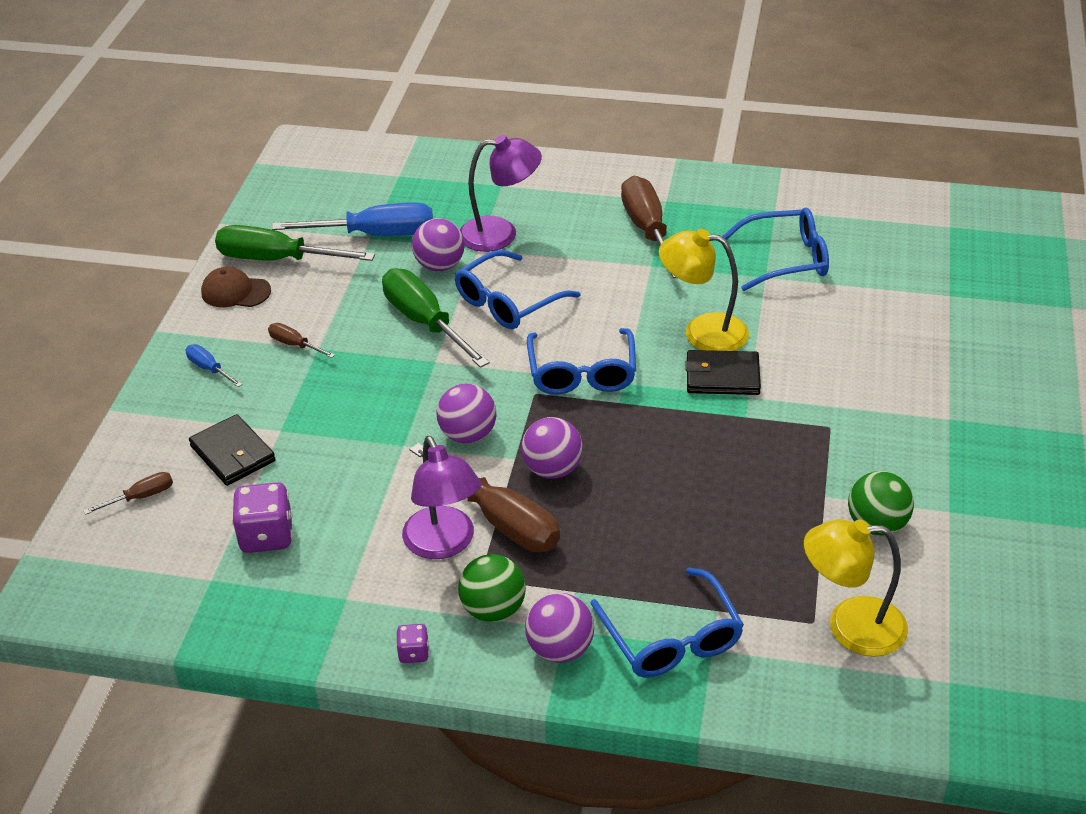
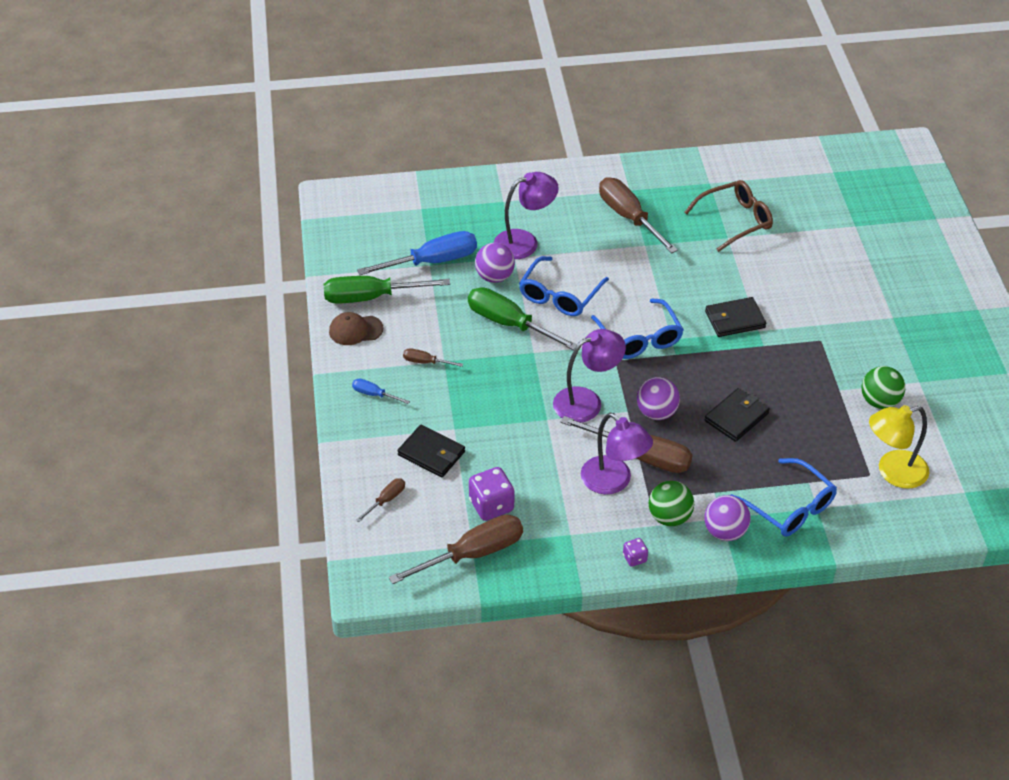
camera: 20 degrees left, 5 degrees up
(205, 592) = (473, 554): none -> brown screwdriver
(468, 435) = (587, 401): purple ball -> purple lamp
(659, 499) = (736, 417): none -> black wallet
(702, 332) = (705, 289): yellow lamp -> none
(785, 259) = (735, 221): blue glasses -> brown glasses

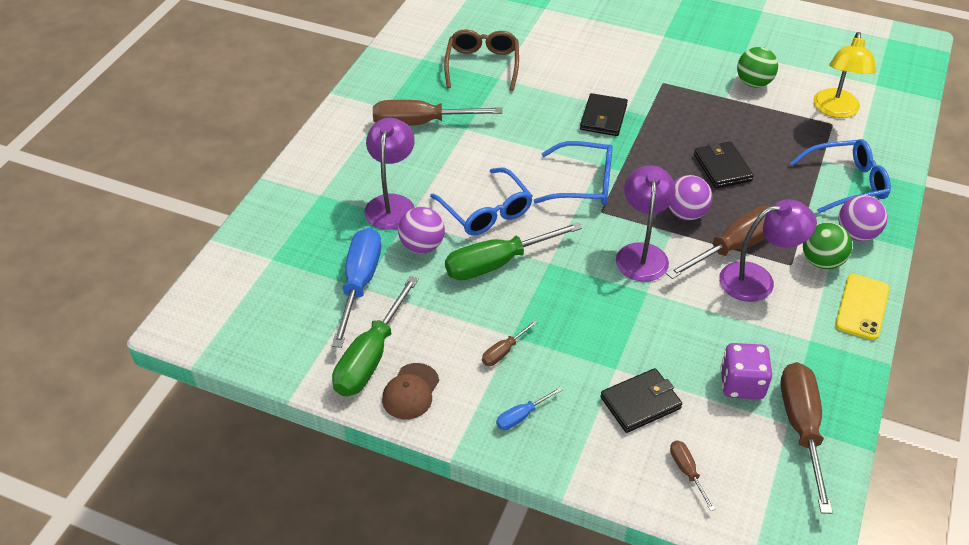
camera: 60 degrees left, 0 degrees up
(634, 558) = (862, 307): purple dice -> yellow phone

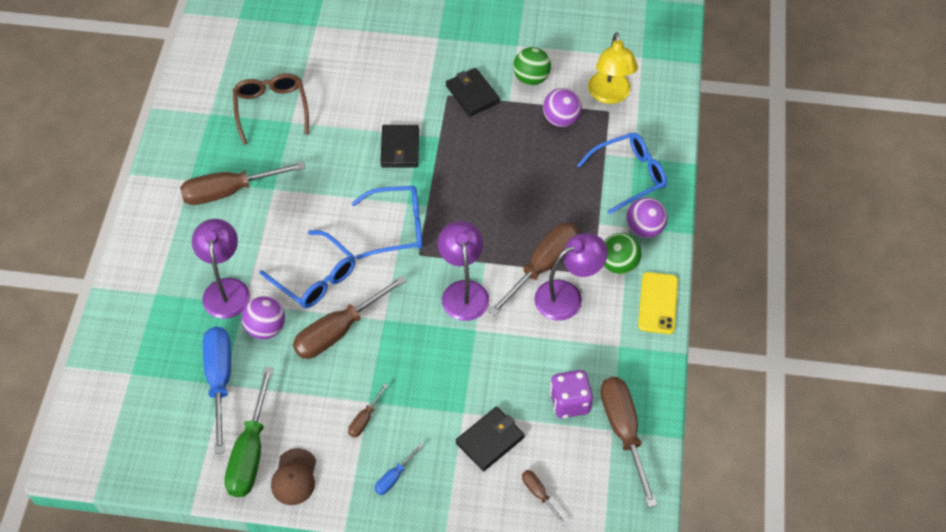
camera: 15 degrees left, 10 degrees up
(497, 263) = (338, 331): green screwdriver -> brown screwdriver
(686, 213) = (494, 240): purple ball -> purple ball (561, 119)
(722, 167) = (518, 182): black wallet -> black wallet (472, 94)

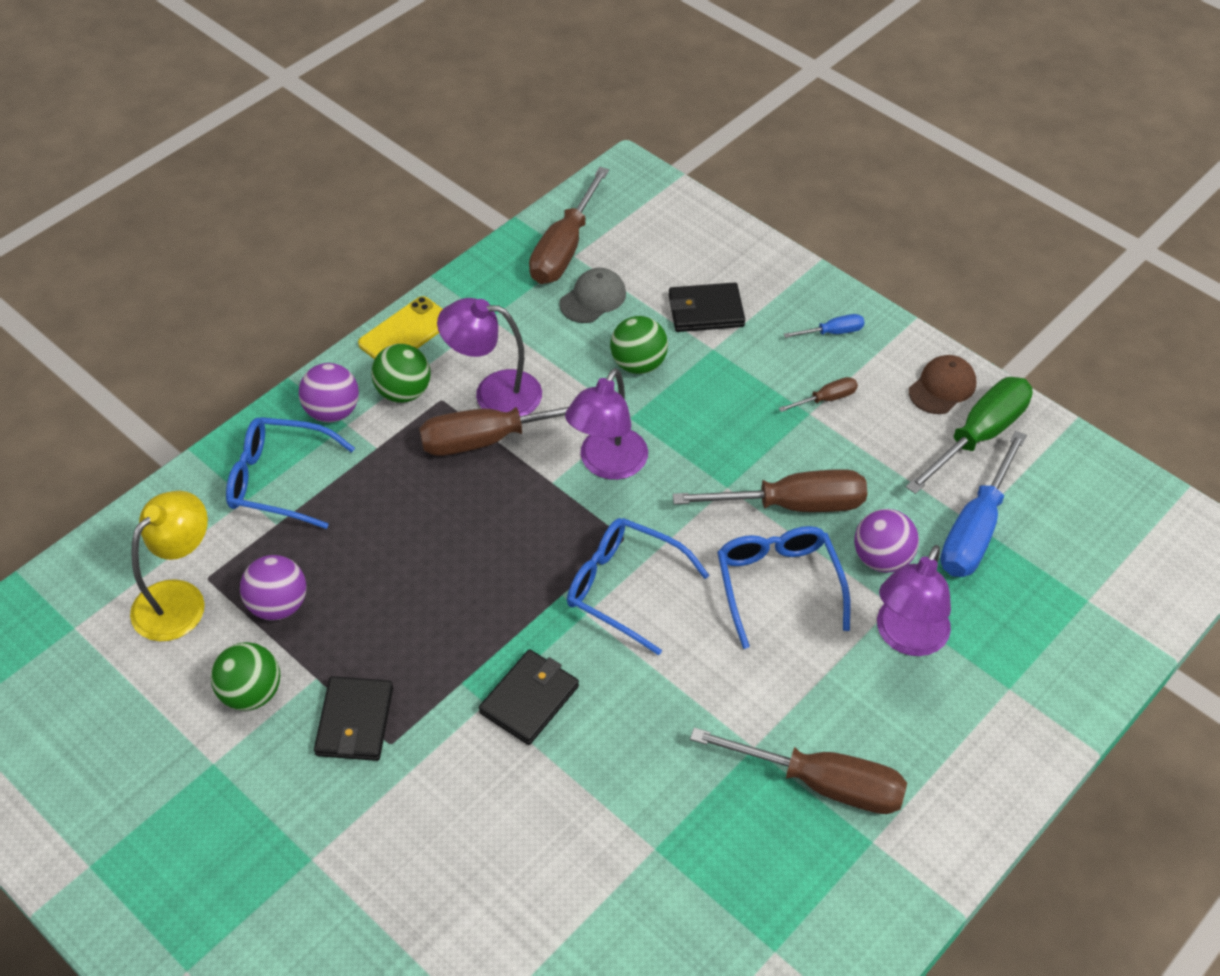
camera: 145 degrees left, 5 degrees down
(271, 110) = (671, 892): brown glasses -> none
(500, 370) = (638, 364): none -> green ball
(539, 494) = (696, 246): brown screwdriver -> none
(570, 402) = (593, 298): purple dice -> grey cap

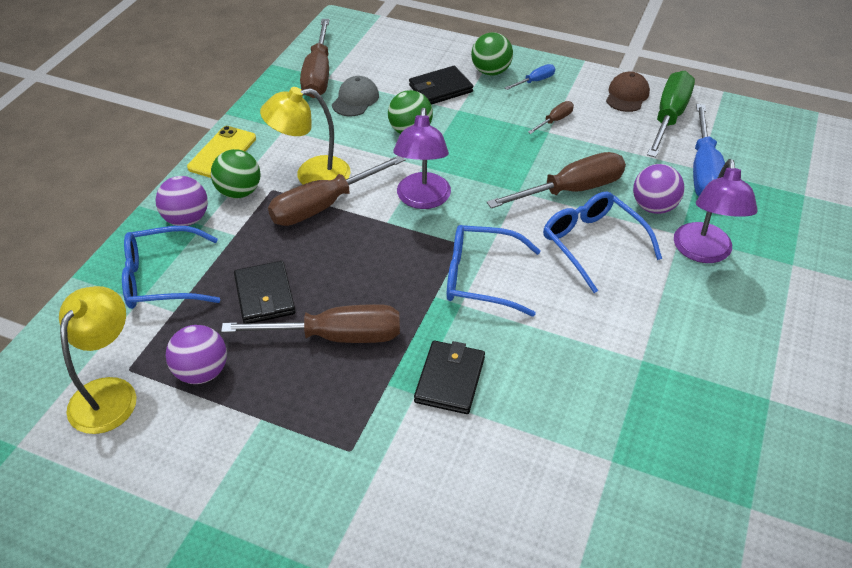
camera: 20 degrees left, 5 degrees down
(251, 693) = (207, 449): green ball -> green ball (491, 71)
(354, 721) = (311, 443): black wallet -> black wallet (264, 295)
(494, 393) = (311, 175): purple lamp -> yellow lamp
(822, 783) = (708, 369): brown screwdriver -> brown screwdriver (336, 336)

